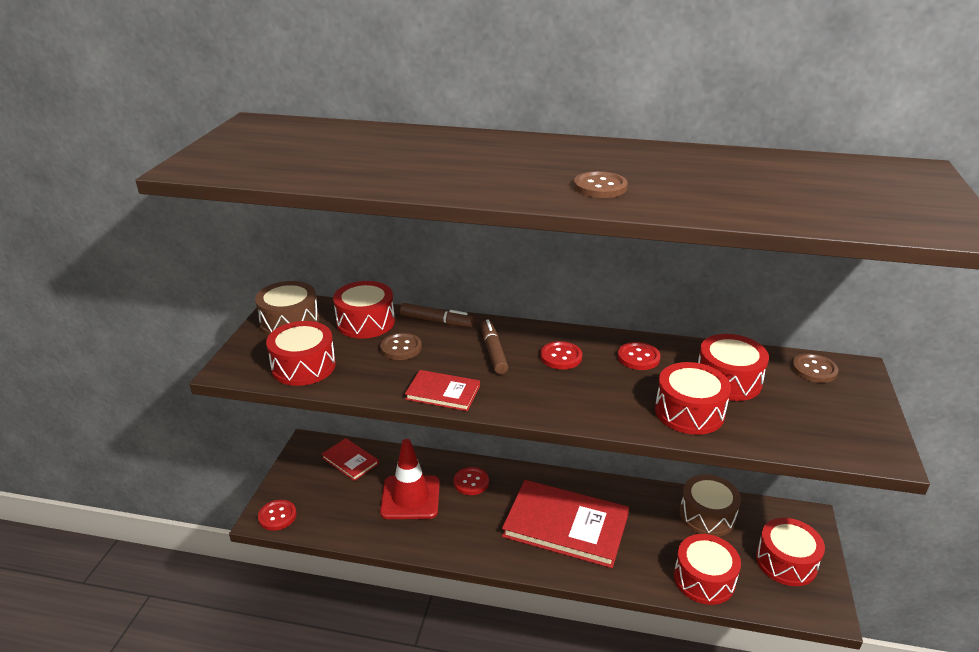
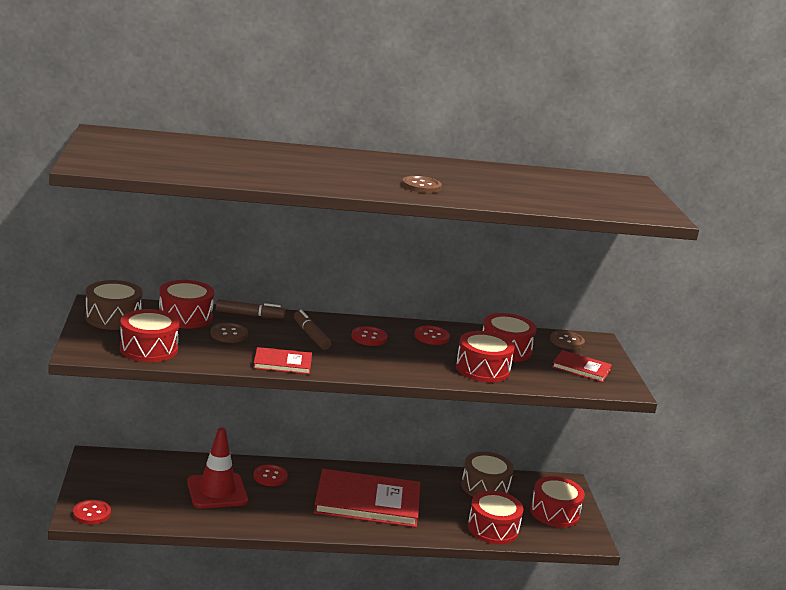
camera: 20 degrees left, 10 degrees down
(350, 461) = (144, 467): red book -> red book (581, 368)

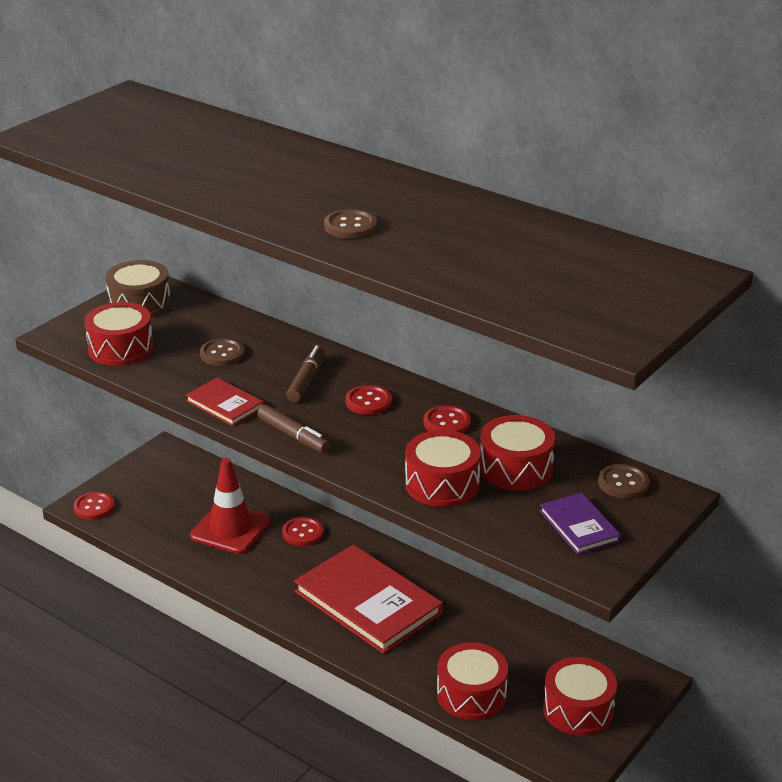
camera: 45 degrees right, 10 degrees up
(185, 317) = (210, 321): red drum -> none
(250, 315) = (278, 337): brown marker -> brown marker (293, 436)
(485, 487) = (531, 641): brown drum -> none
(581, 368) = (579, 526): red book -> purple book

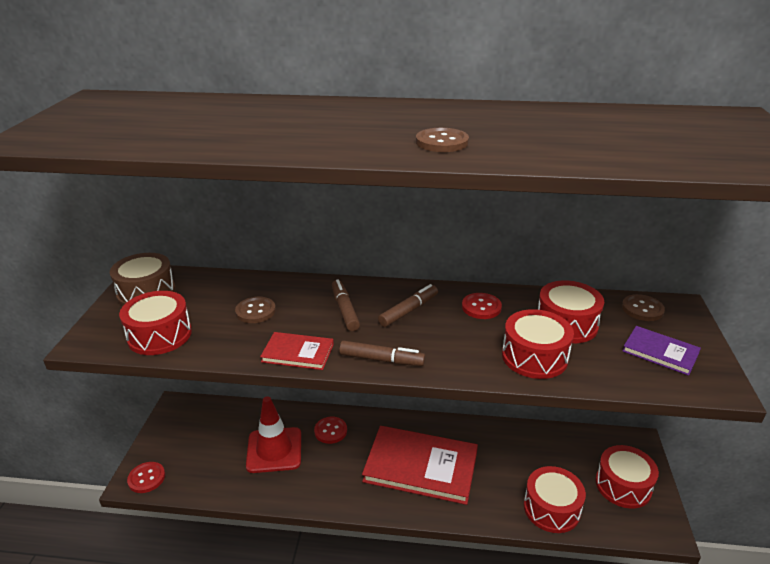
camera: 30 degrees left, 0 degrees up
(368, 402) = (409, 311): red button -> brown marker

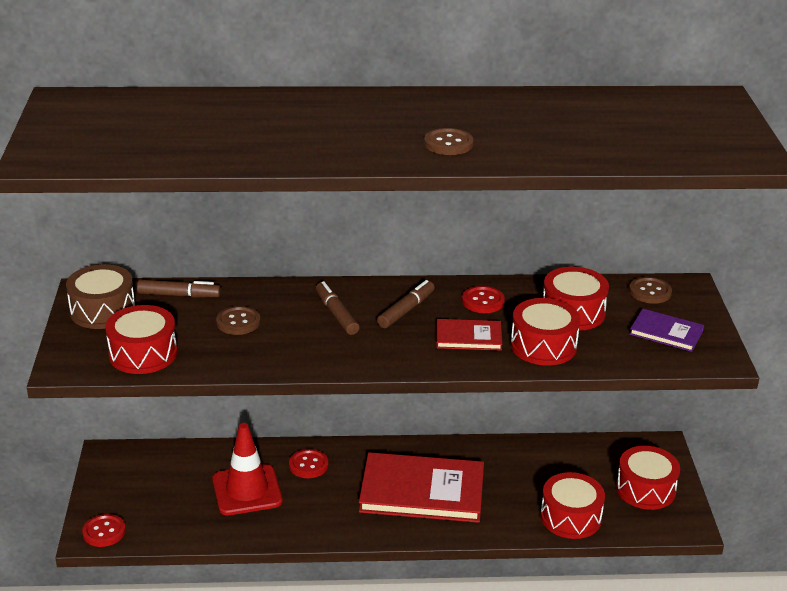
camera: 10 degrees left, 0 degrees up
(298, 353) = (301, 360): red book -> red book (468, 337)
(381, 360) = (390, 360): brown marker -> brown marker (179, 295)

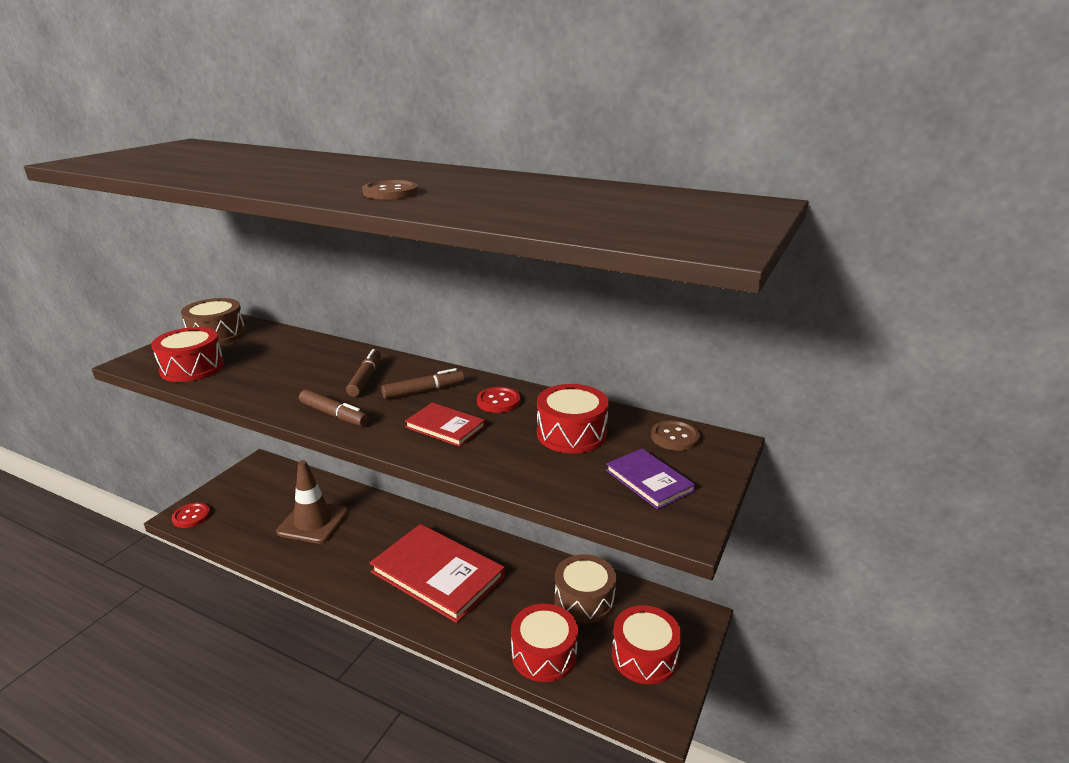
camera: 30 degrees right, 5 degrees down
(179, 295) = (279, 338): brown marker -> brown marker (334, 415)
(238, 322) = (287, 365): brown button -> none
(247, 490) = (313, 522): red traffic cone -> brown traffic cone
(308, 465) = (376, 519): red button -> none
(543, 346) = (504, 455): red drum -> none
(565, 465) = (584, 600): none -> brown drum

